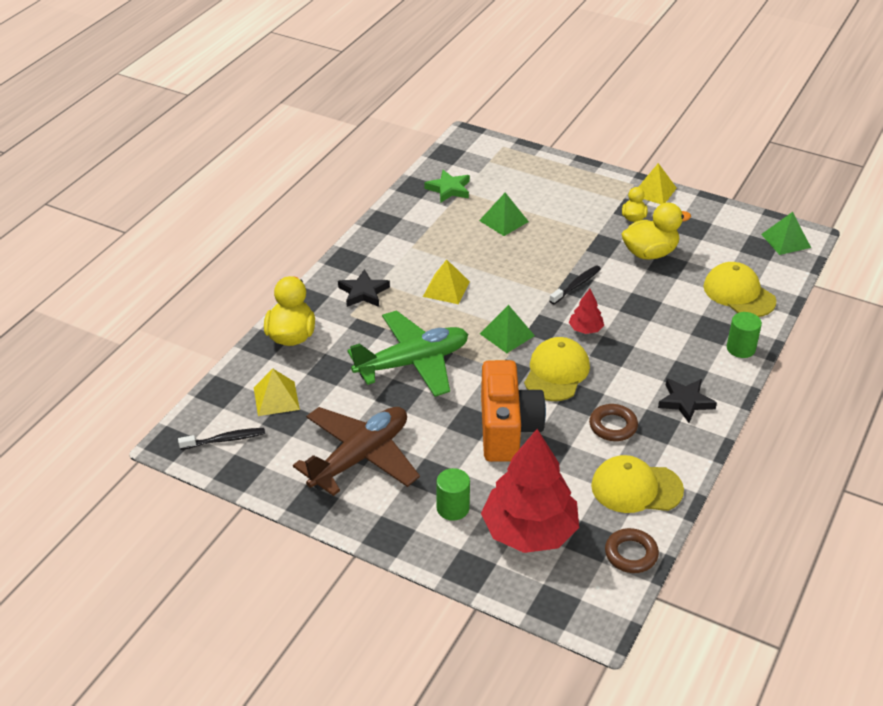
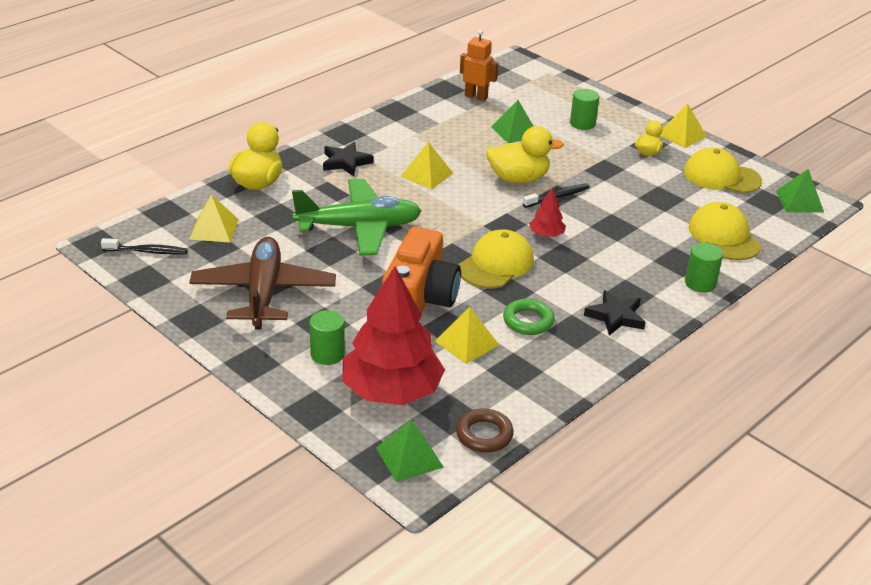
camera: 15 degrees right, 5 degrees down
(360, 457) = (263, 293): brown plane -> brown plane turned 60 degrees counterclockwise
(449, 189) = (476, 97): green star -> orange robot
(507, 334) = (464, 223): green pyramid -> green pyramid (409, 457)
(561, 198) = (582, 124): none -> green cylinder
(570, 463) = (467, 343): none -> yellow pyramid
(613, 426) = (528, 321): brown ring -> green ring
(636, 488) = (522, 379): yellow cap -> yellow cap (721, 176)
(650, 253) = (648, 185): yellow duck -> yellow duck (518, 178)

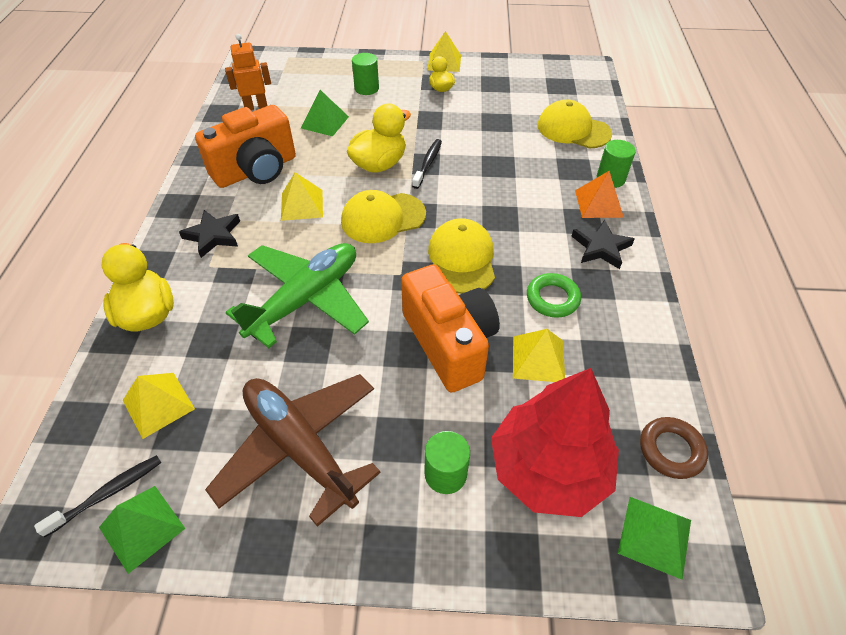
camera: 40 degrees left, 15 degrees up
(422, 138) = (256, 170): none -> orange camera
(546, 234) = (462, 204): red tree -> none
(661, 292) = (598, 203): none -> orange pyramid
(721, 176) = (510, 82): yellow cap -> yellow cap (383, 218)
(799, 201) = (577, 75): green pyramid -> green pyramid (142, 527)

